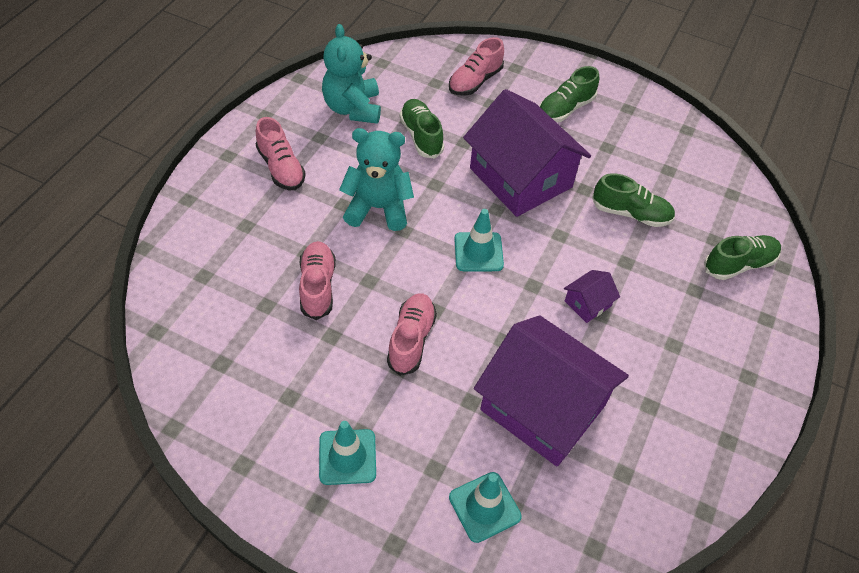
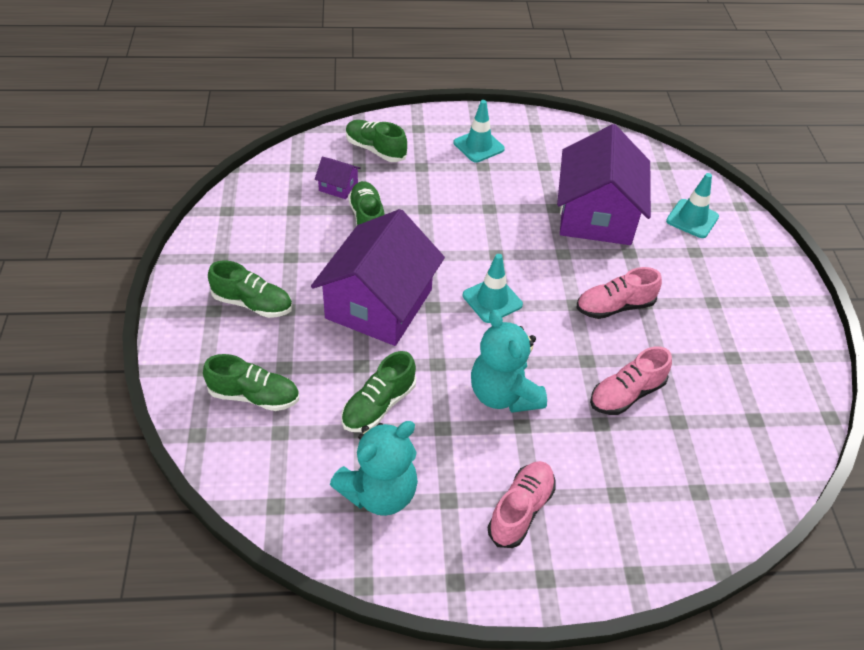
camera: 120 degrees left, 5 degrees down
(347, 457) = (736, 300): turquoise traffic cone -> turquoise traffic cone (478, 146)
(475, 81) = (254, 396): pink shoe -> green shoe
(587, 303) = (486, 218): purple house -> purple house (338, 186)

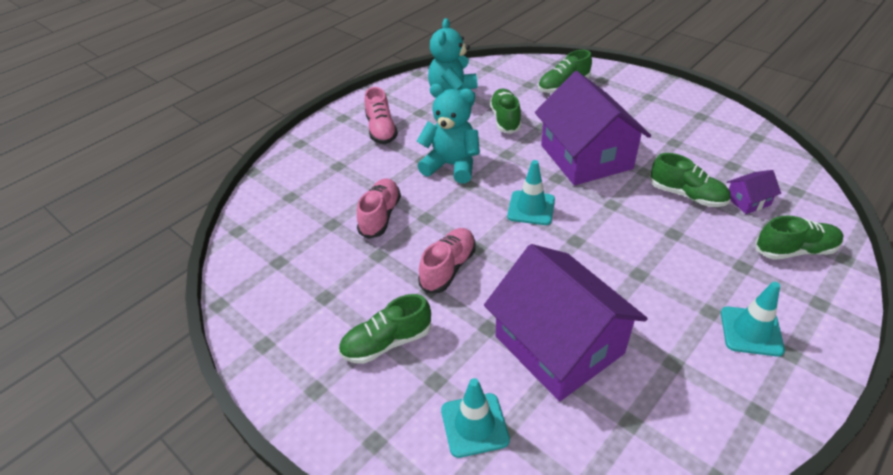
camera: 140 degrees right, 5 degrees down
(253, 303) = (640, 111): green shoe -> green shoe (387, 342)

